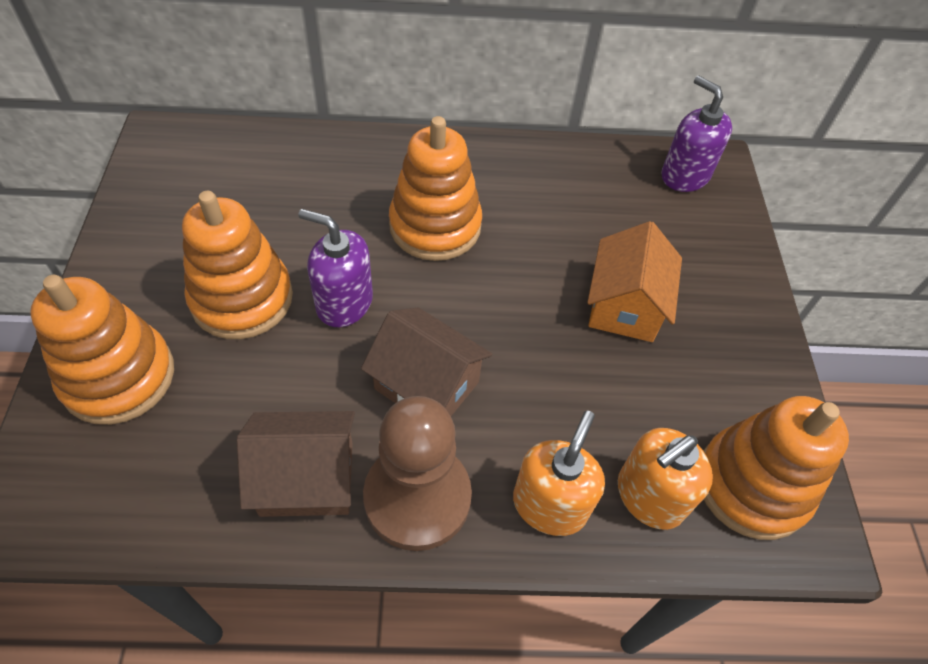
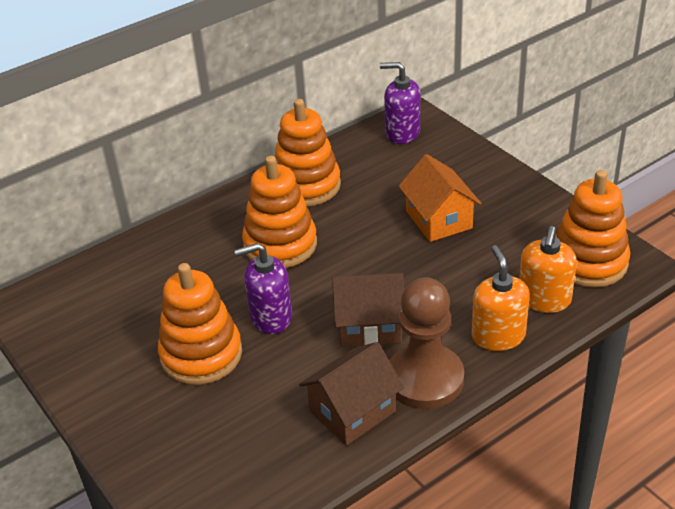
camera: 30 degrees left, 15 degrees down
(118, 377) = (171, 442): orange stacking toy -> orange stacking toy (306, 185)

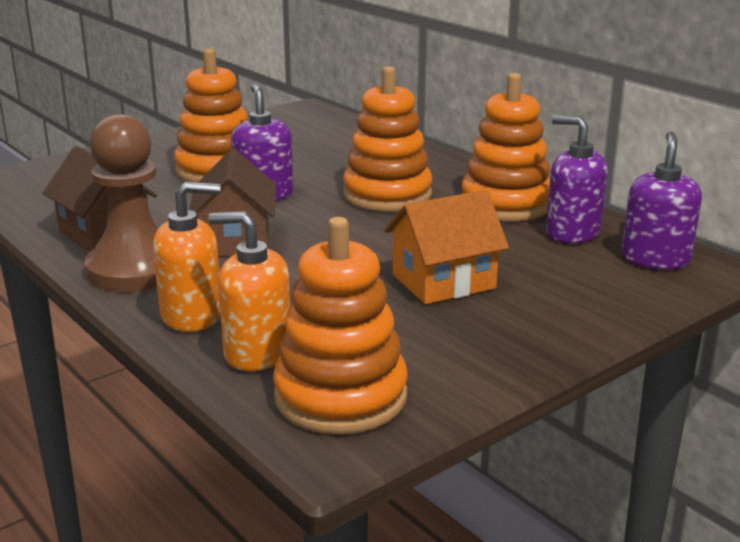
camera: 85 degrees right, 15 degrees down
(360, 160) = (572, 232): none -> purple soap dispenser

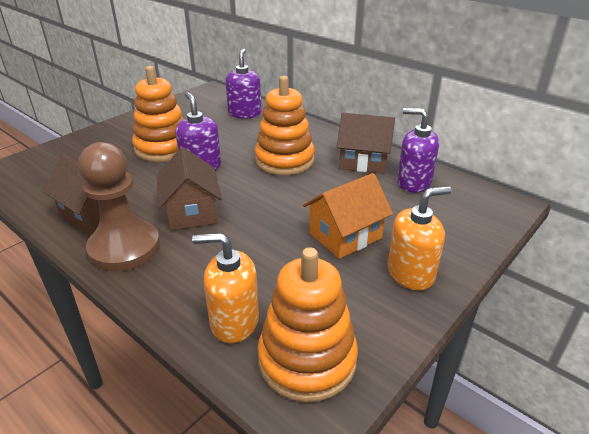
camera: 10 degrees left, 10 degrees up
(192, 315) = (177, 289): orange soap dispenser -> orange soap dispenser (410, 273)
(506, 204) = (363, 161): orange stacking toy -> brown house
(655, 259) = (473, 200): purple soap dispenser -> purple soap dispenser (245, 113)

